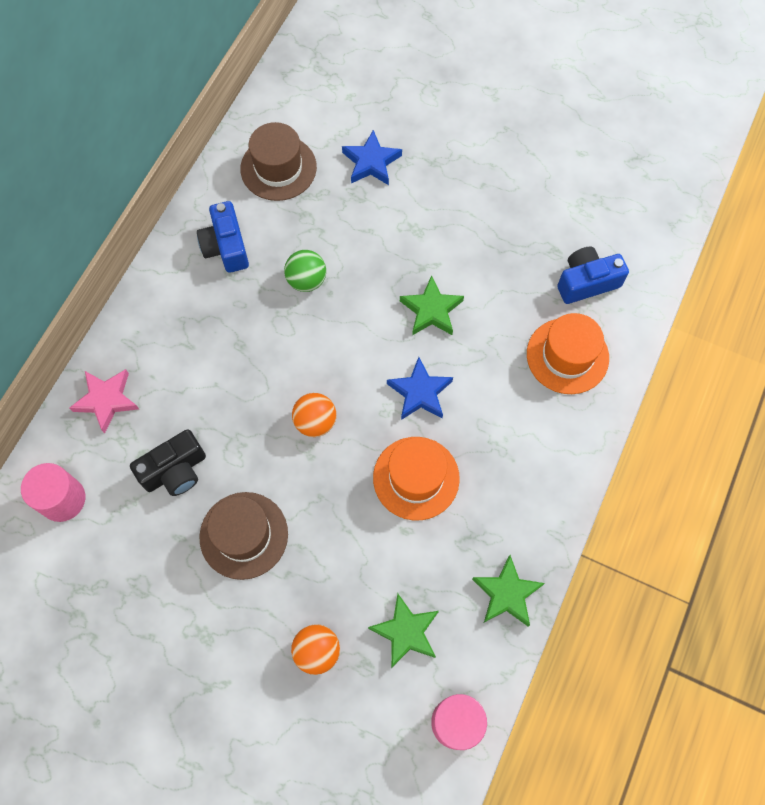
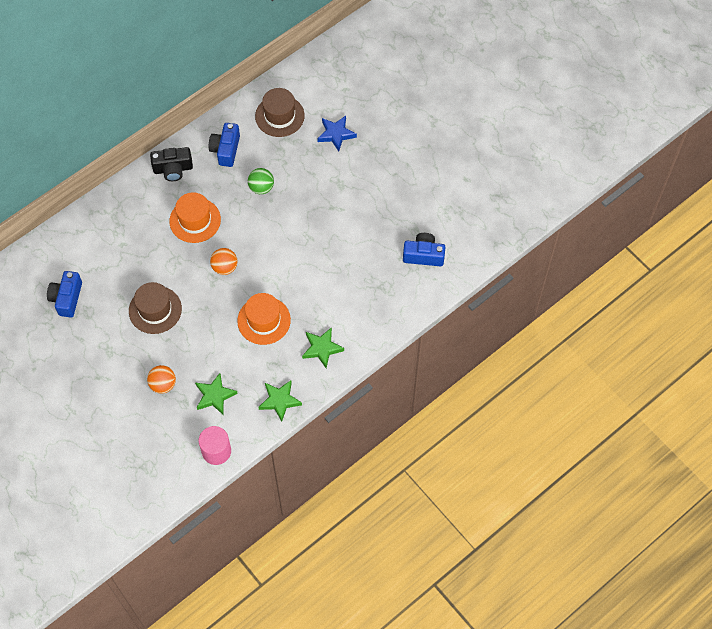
camera: 25 degrees right, 5 degrees down
(62, 499) = (69, 250): pink cylinder -> none
(95, 579) = (67, 298): none -> blue camera
(106, 400) = (117, 208): pink star -> none
(175, 471) = (136, 261): black camera -> black camera (173, 169)
(420, 392) = (291, 276): blue star -> none
(431, 310) = (323, 234): green star -> green star (322, 348)
(567, 356) = (387, 291): orange hat -> orange hat (195, 220)

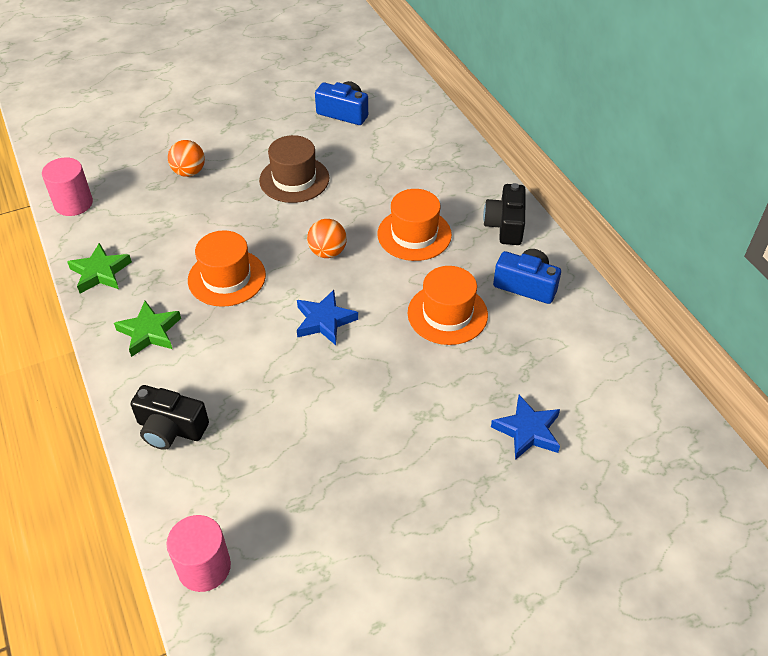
camera: 105 degrees right, 15 degrees down
(215, 395) = (146, 213): green star -> none
(261, 187) = (447, 314): green ball -> orange hat
(279, 116) = (579, 361): brown hat -> none
(285, 252) = (324, 321): none -> blue star
(388, 308) = (171, 428): none -> black camera
(423, 255) = (243, 505): blue camera -> none
(462, 261) = (204, 567): none -> pink cylinder

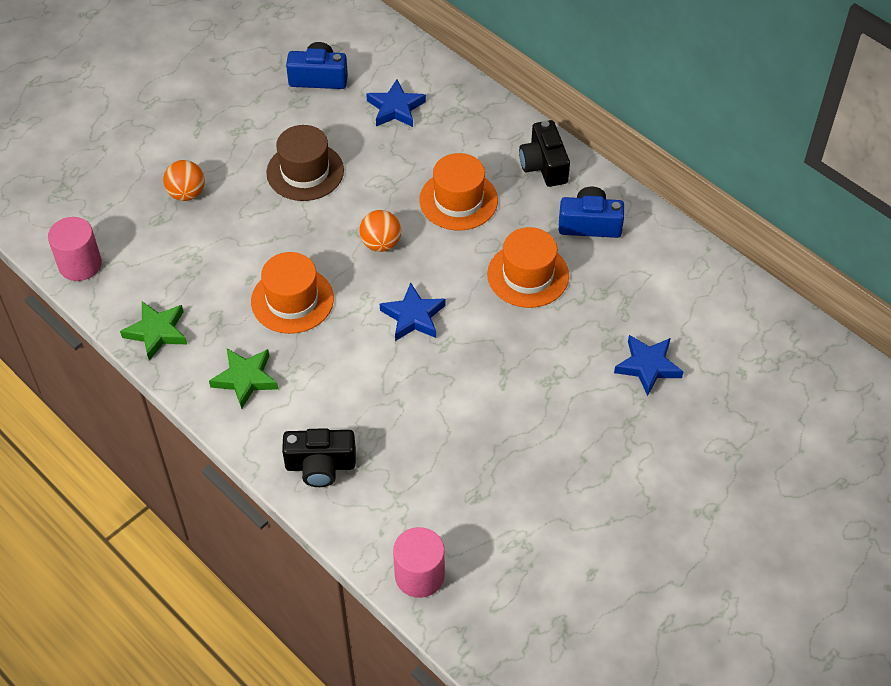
camera: 20 degrees left, 5 degrees up
(396, 150) = (395, 108): none -> blue star

